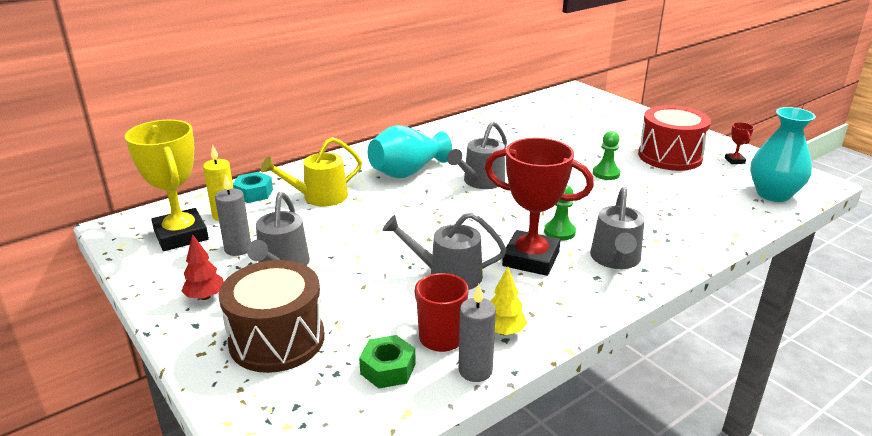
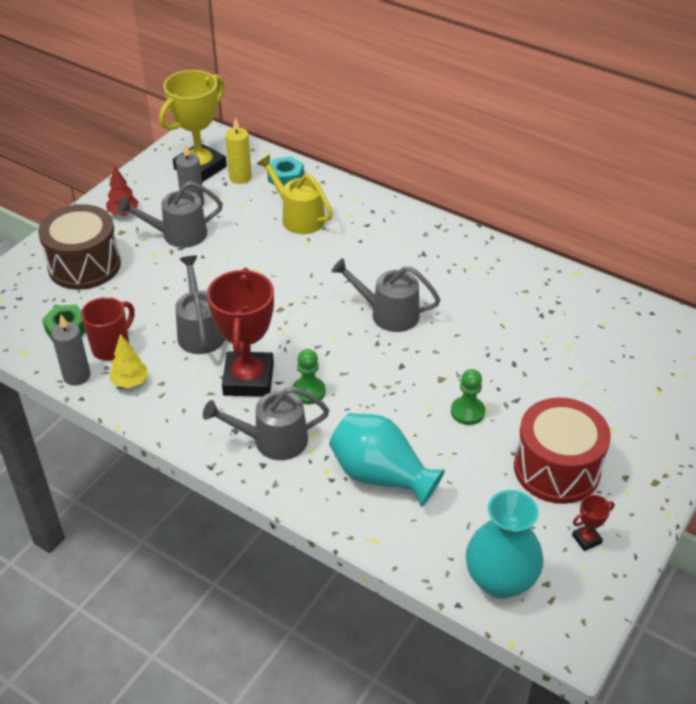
camera: 70 degrees right, 15 degrees up
(407, 172) = (380, 257): turquoise vase -> turquoise vase (381, 476)

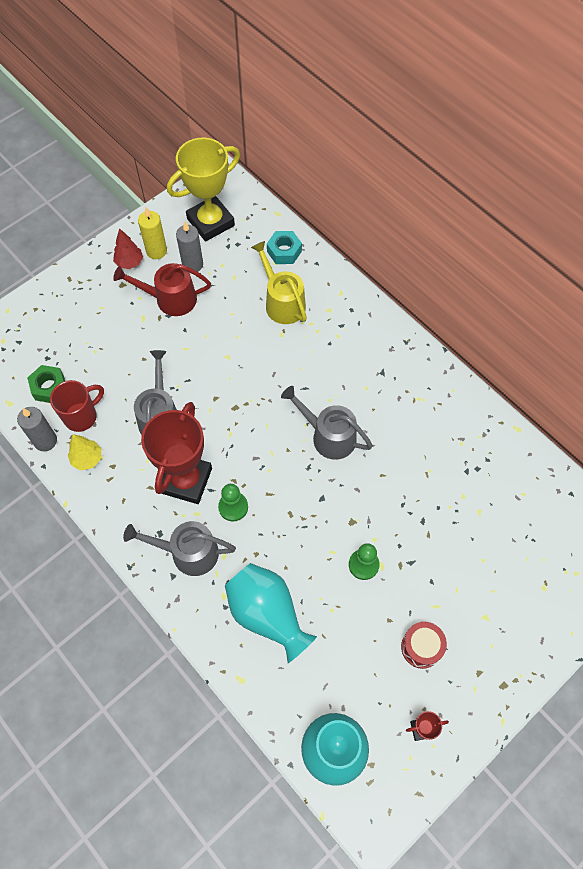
camera: 15 degrees right, 20 degrees up
(84, 265) = (81, 317): brown drum -> none
(178, 234) = (170, 299): grey watering can -> red watering can
(240, 177) = (243, 241): yellow candle -> yellow candle (156, 251)
(557, 468) = (421, 647): red drum -> red drum, size x0.53

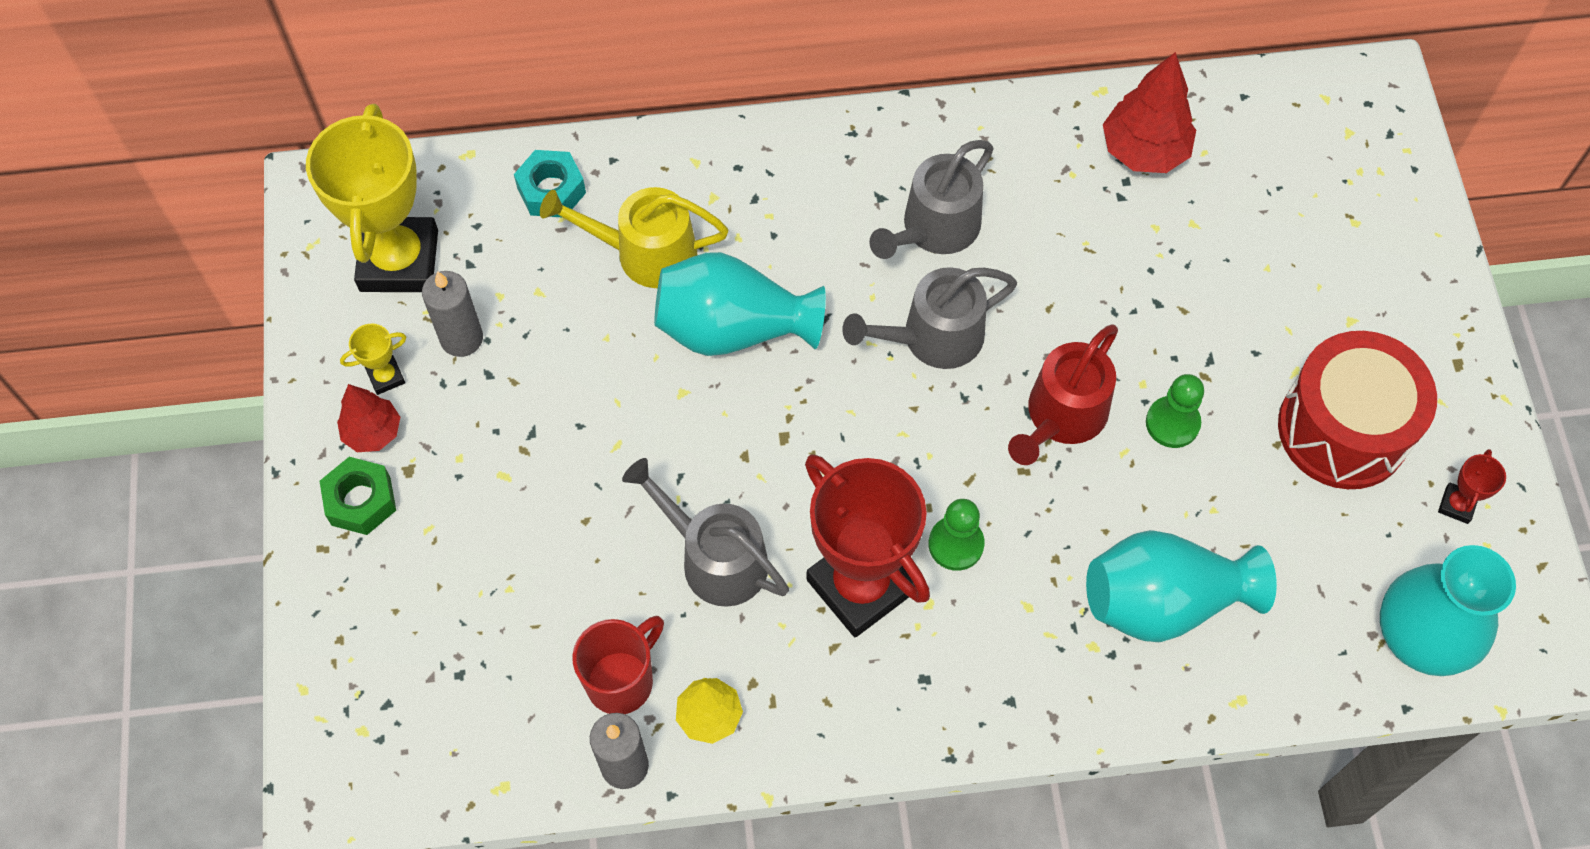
camera: 55 degrees left, 0 degrees up
(49, 387) = (523, 702): green nut -> green nut (361, 501)
(82, 416) = (622, 680): red mug -> red mug turned 45 degrees clockwise
(156, 251) = (386, 377): yellow candle -> yellow trophy
(170, 299) = (502, 412): red watering can -> red watering can (1062, 416)
(188, 552) = (987, 655): grey watering can -> grey watering can (935, 228)
(272, 356) = (733, 328): none -> turquoise vase
(421, 647) = (1343, 429): red drum -> red drum, size x1.89
(500, 466) = (1144, 151): none -> red tree

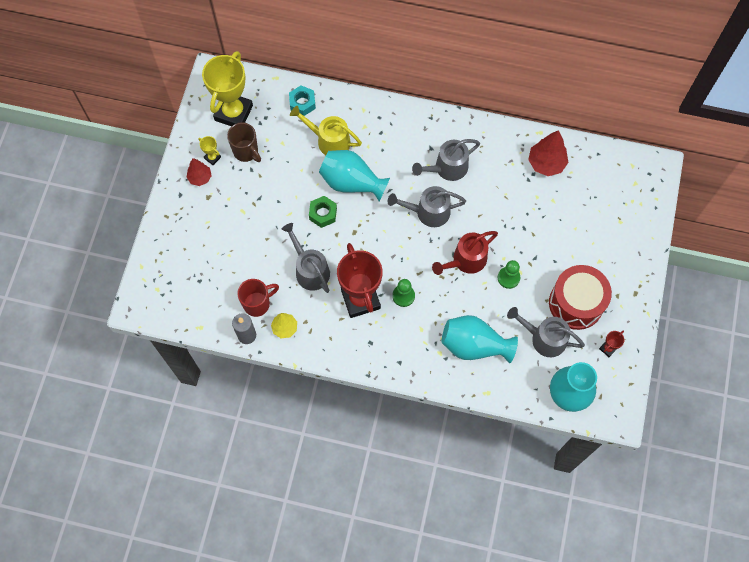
camera: 20 degrees right, 5 degrees up
(361, 501) = (186, 203): green nut -> green nut (323, 214)
(386, 377) = (212, 158): yellow trophy -> yellow trophy turned 45 degrees clockwise
(461, 338) = (246, 152): grey candle -> brown mug
(1310, 531) = (544, 338): none -> grey watering can

